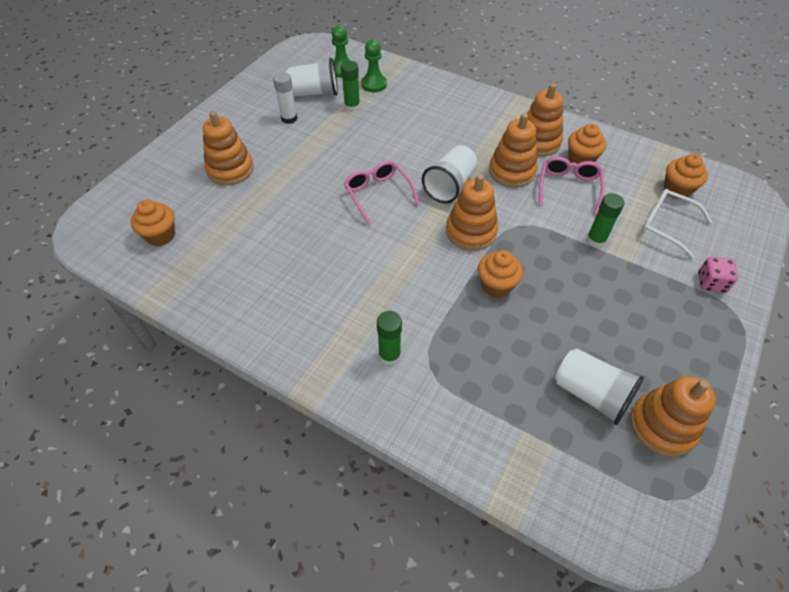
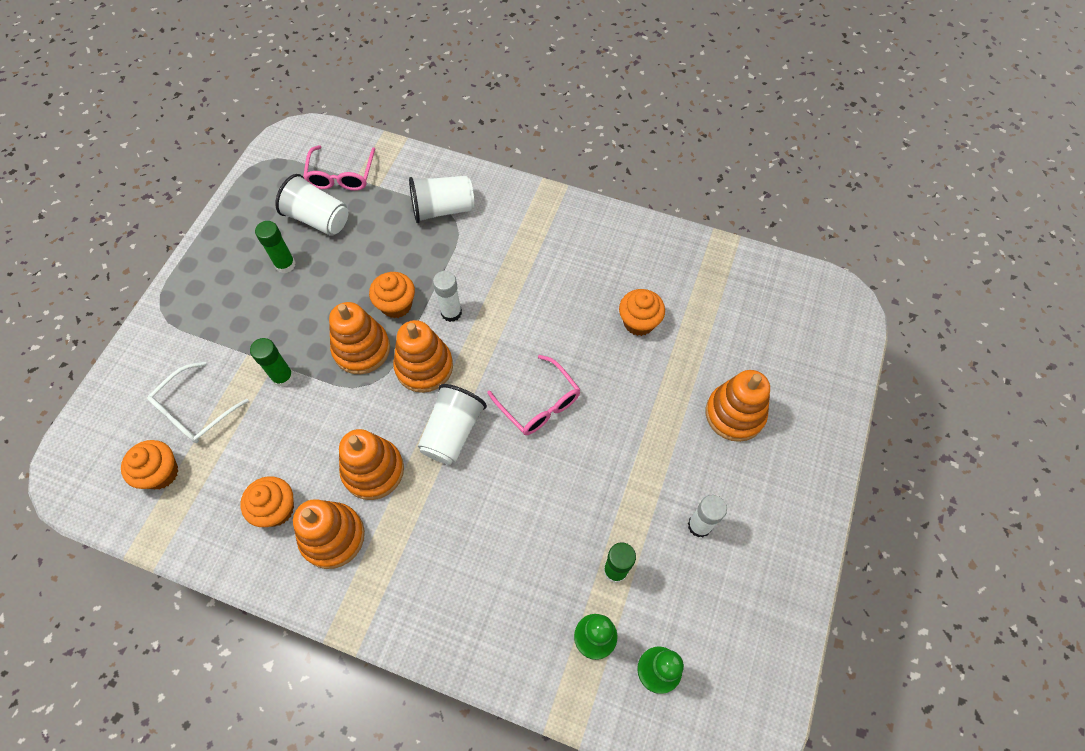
camera: 170 degrees right, 10 degrees up
(160, 235) = (761, 309): orange cupcake -> orange cupcake (639, 322)
(314, 93) = (684, 595): white cup -> white cup (443, 209)
(389, 355) = (492, 224): green glue stick -> green glue stick (285, 264)
(443, 271) = (451, 312): none -> white glue stick
(568, 188) = (302, 453): pink glasses -> pink glasses (341, 176)
(662, 425) = (265, 204): orange stacking toy -> orange stacking toy (361, 349)
(666, 226) = (195, 411): white glasses -> white glasses turned 105 degrees clockwise
(711, 283) = (172, 341): pink dice -> none

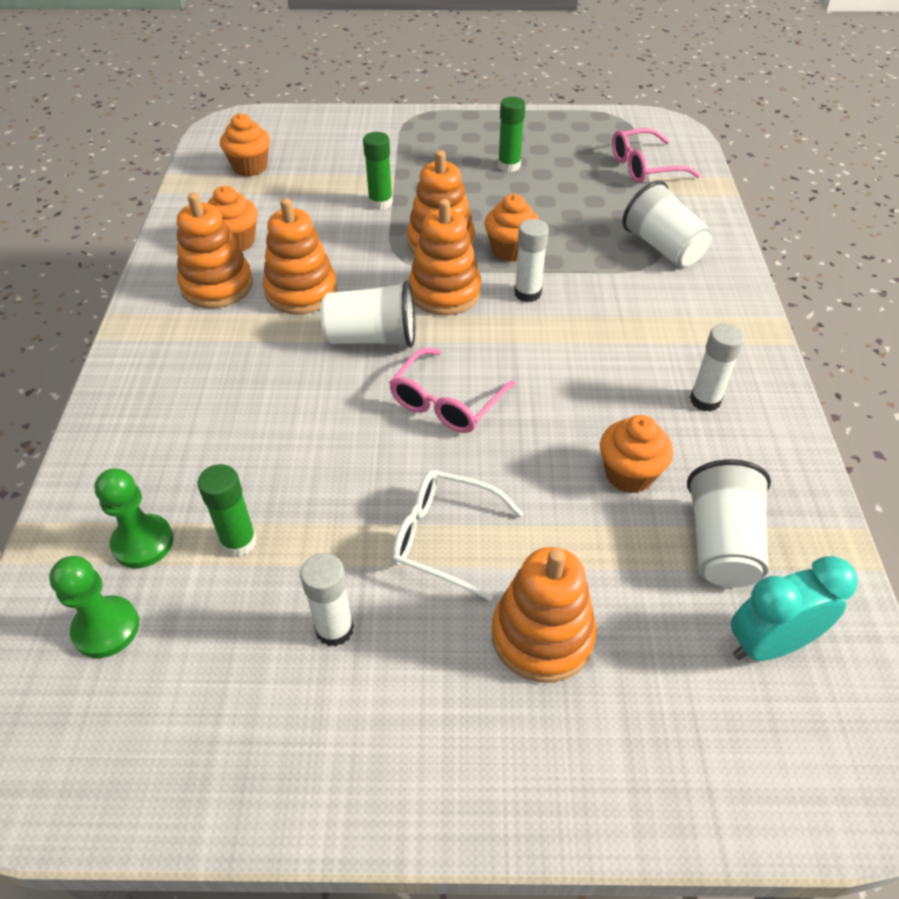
camera: 70 degrees right, 15 degrees down
(195, 411) = (319, 165): white glasses -> white glasses (444, 538)
(318, 219) = (578, 169): white cup -> white cup (721, 544)
(596, 255) = (705, 400): none -> white glue stick
(769, 309) = (769, 644): none -> turquoise clock

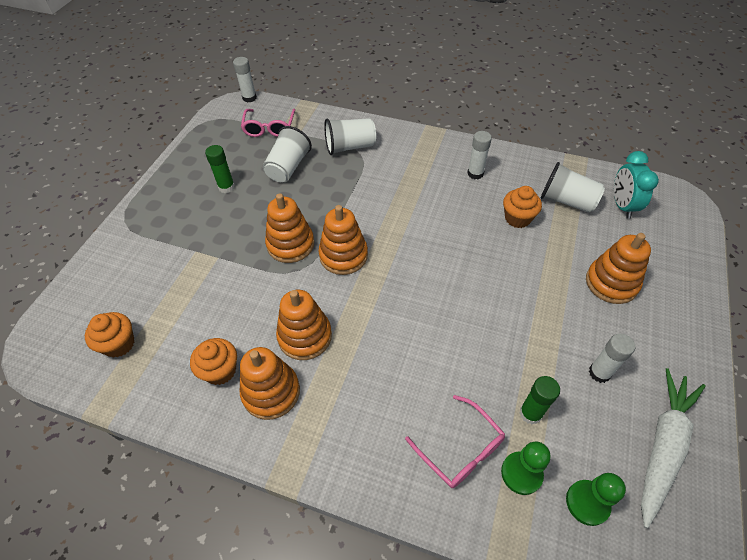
camera: 70 degrees left, 5 degrees up
(212, 734) = (662, 446): none -> white carrot
(372, 338) = (372, 304): white cup -> white cup (288, 167)
(380, 202) = (225, 267): green glue stick -> none
(444, 538) = (545, 307): white glasses -> none
(446, 402) = (443, 280): pink glasses -> pink glasses (460, 449)
(510, 250) = (317, 212): orange cupcake -> none
(527, 293) = (363, 216): white glue stick -> white glue stick (249, 98)

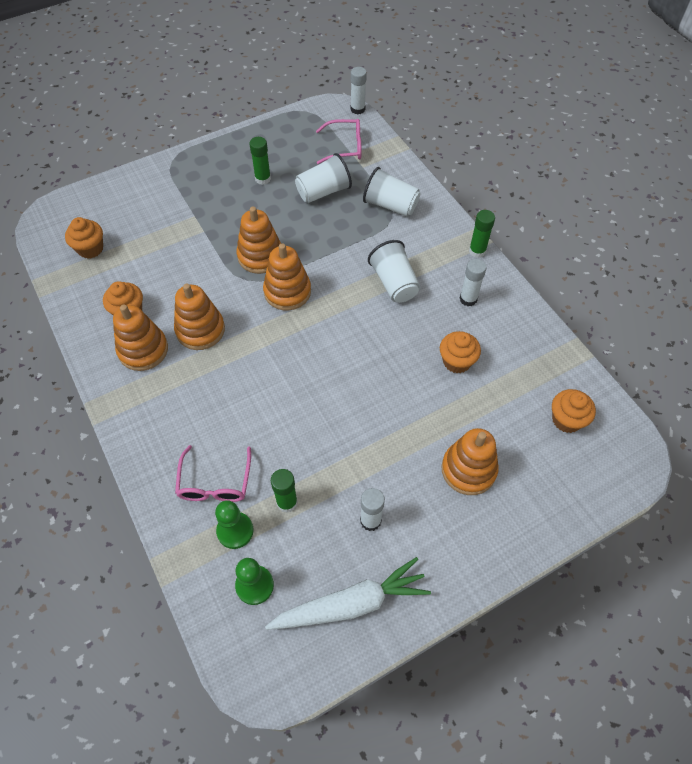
camera: 40 degrees right, 5 degrees up
(269, 128) = (345, 147): pink glasses -> pink glasses turned 135 degrees counterclockwise
(444, 140) = (477, 251): none -> green glue stick
(567, 201) = (520, 379): white cup -> white cup (394, 283)
(622, 206) = (566, 420): turquoise clock -> orange cupcake

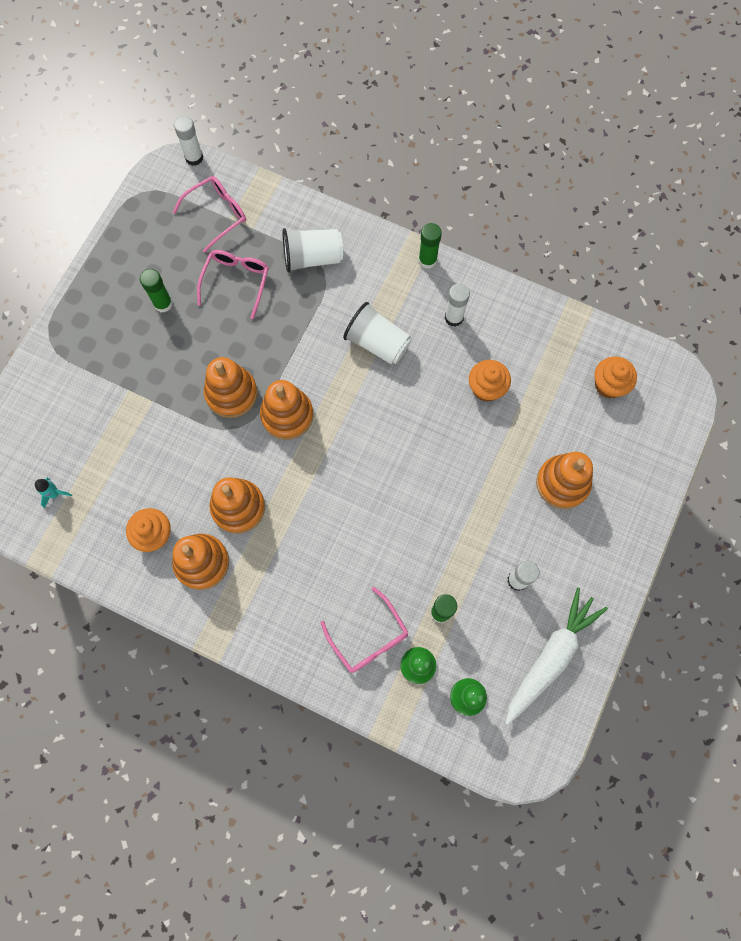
camera: 35 degrees left, 15 degrees up
(90, 249) = (55, 494): orange cupcake -> turquoise rocket
(323, 192) = (236, 282): white cup -> pink glasses

